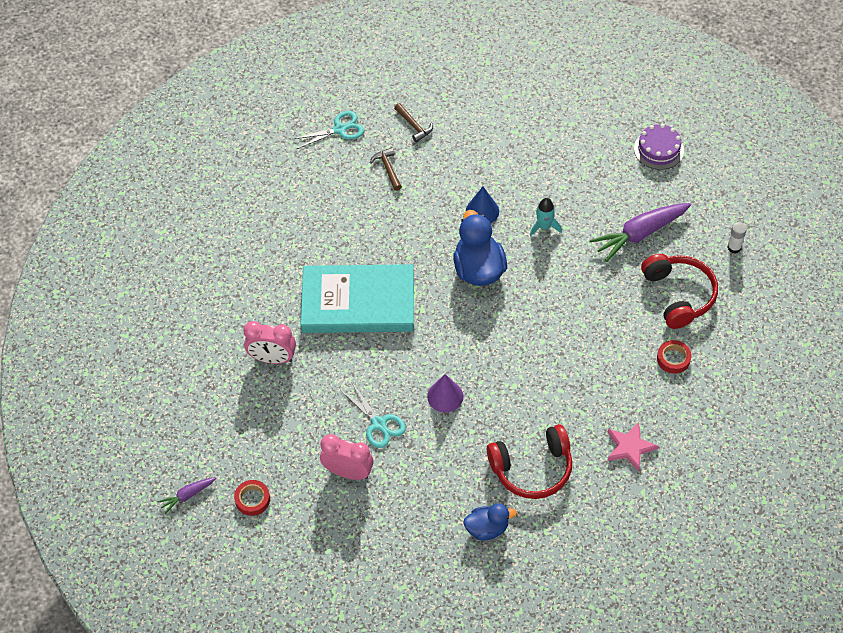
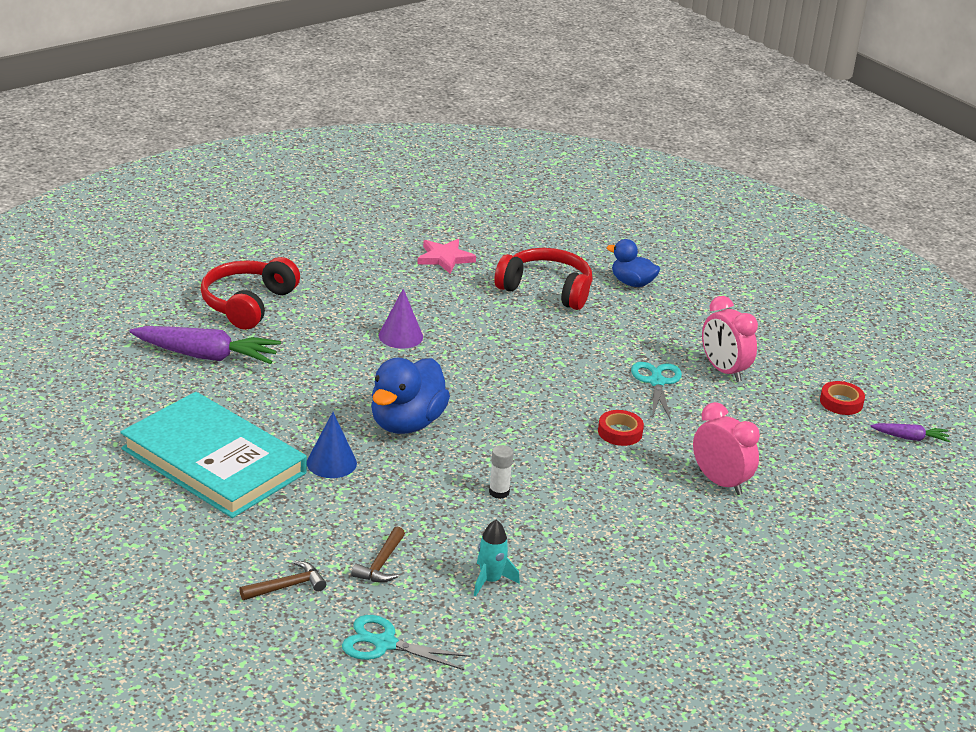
camera: 145 degrees left, 25 degrees down
(358, 302) = (571, 472): turquoise book -> turquoise book (213, 461)
(414, 126) = (287, 586): brown hammer -> brown hammer turned 60 degrees clockwise
(445, 396) = (567, 364): purple cone -> purple cone (400, 336)
(544, 226) = (288, 414): turquoise rocket -> turquoise rocket (490, 580)
(658, 149) = (67, 399): purple cake -> none
(673, 359) = (323, 277): red tape -> red tape (620, 432)
(734, 247) = (141, 301): white glue stick -> white glue stick (499, 492)

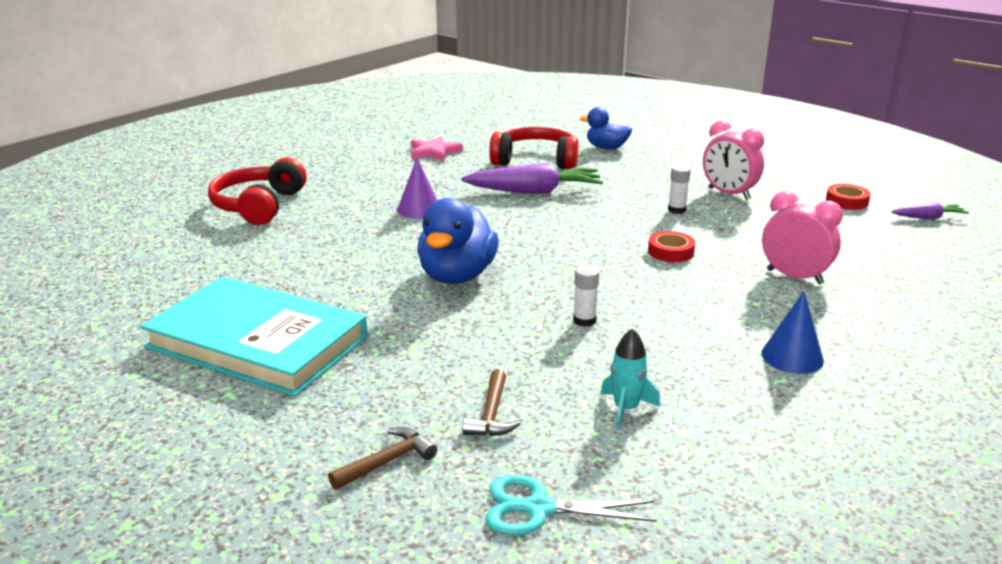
camera: 10 degrees left, 5 degrees down
(206, 356) = (226, 251): purple carrot -> purple carrot (534, 191)
(331, 463) = (392, 323): blue cone -> blue cone (792, 356)
(657, 382) = (677, 210): turquoise scissors -> white glue stick

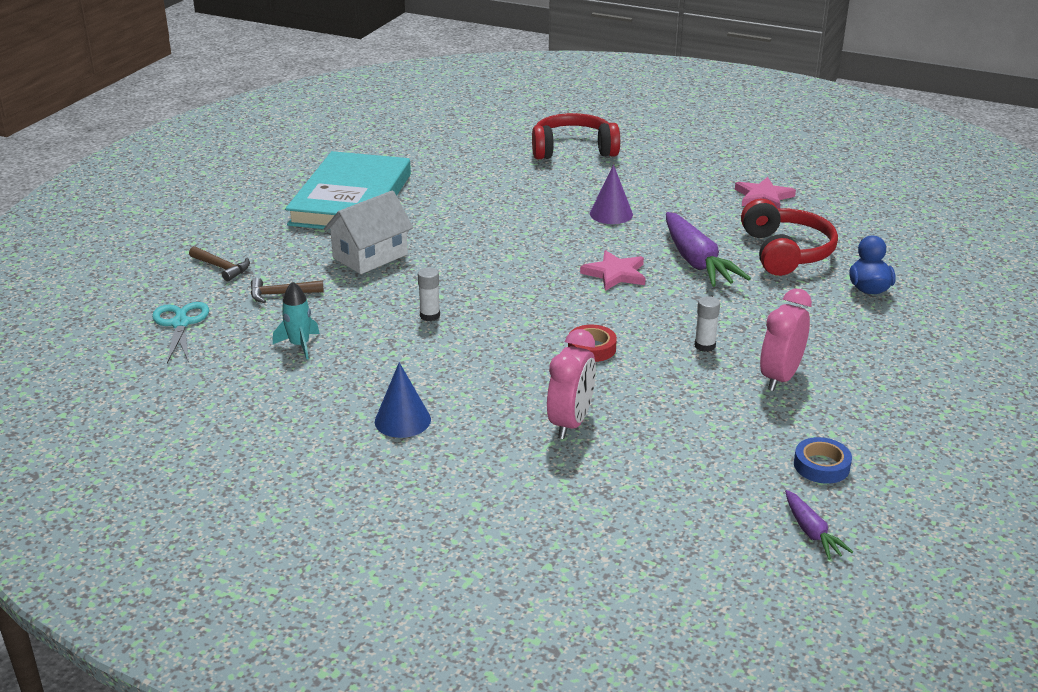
camera: 75 degrees right, 5 degrees up
(425, 343) = (370, 256): none -> white house
(457, 276) = (485, 251): blue duck -> none
(539, 224) = (615, 274): none -> pink star
(847, 201) = (821, 466): red tape -> blue tape

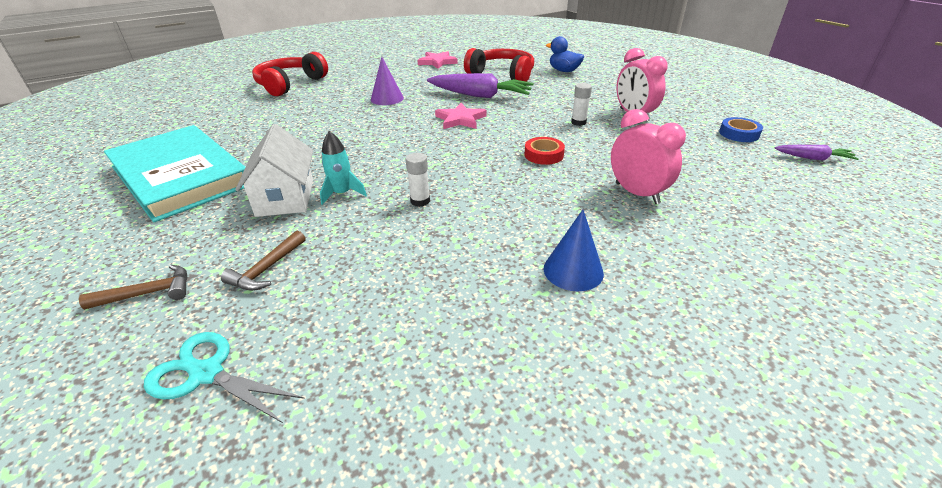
camera: 55 degrees left, 5 degrees up
(299, 345) = (376, 290): turquoise rocket -> turquoise rocket (342, 193)

